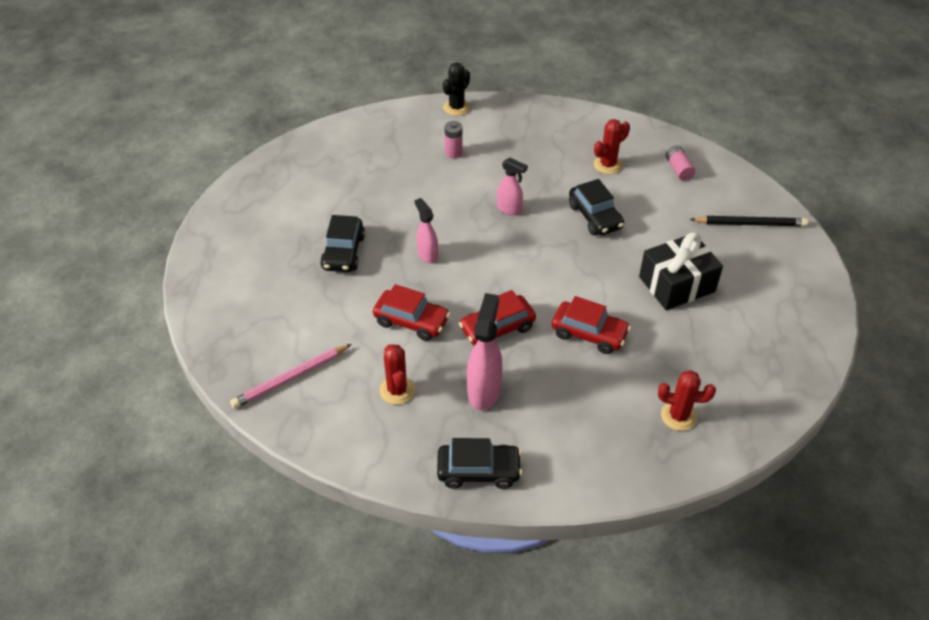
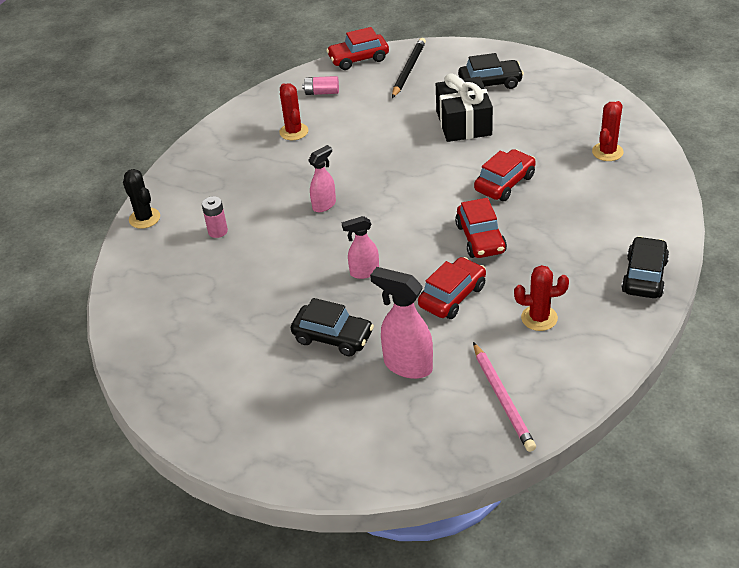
camera: 70 degrees left, 5 degrees down
(484, 391) = (554, 259): pink spray bottle -> pink spray bottle (407, 365)
(595, 217) = (360, 152): black car -> black car (490, 83)
(749, 182) = (358, 59): none -> red car

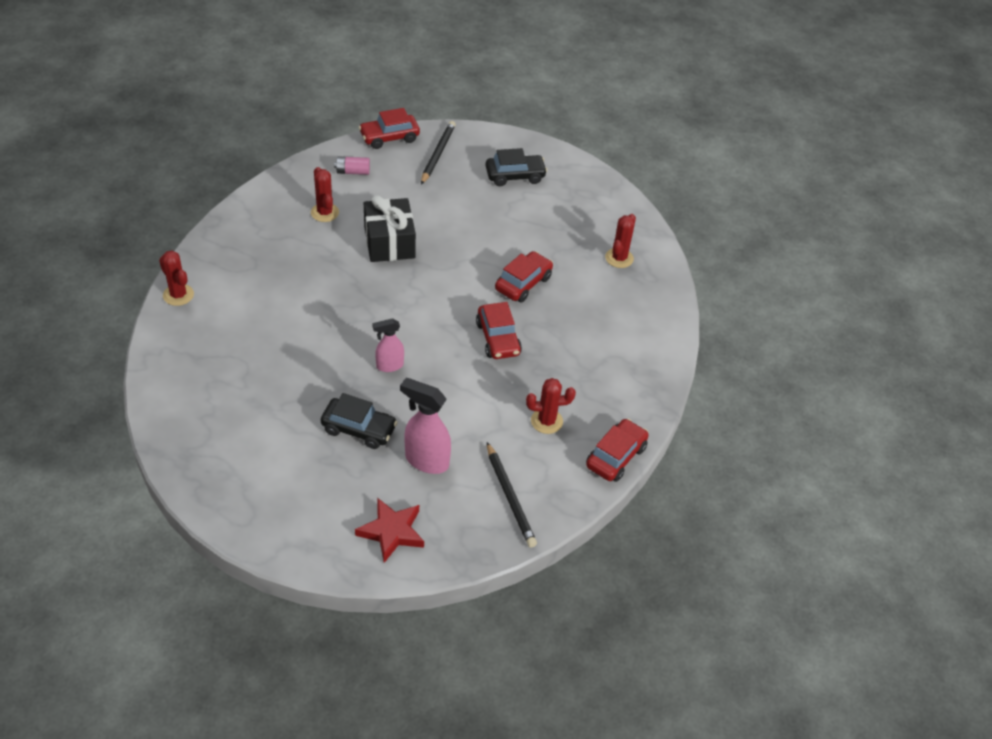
camera: 10 degrees left, 5 degrees up
(144, 218) = (178, 295): black cactus -> red cactus
(218, 231) = (250, 314): pink battery -> none
(324, 205) = (353, 293): pink spray bottle -> none
(371, 442) = (392, 532): none -> red star
(452, 296) = (469, 395): red car -> red car (616, 456)
(463, 123) = (488, 217): black gift -> black gift (389, 242)
(502, 399) = (510, 497): pink pencil -> black pencil
(644, 276) = (642, 386): black car -> none

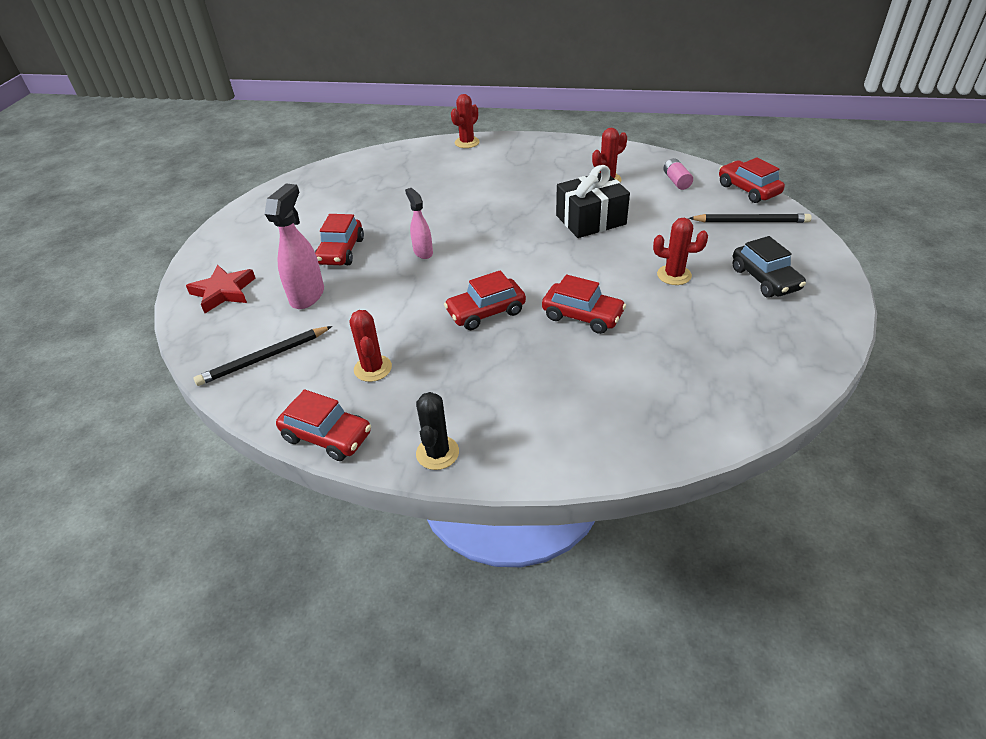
camera: 85 degrees right, 5 degrees down
(359, 429) = (341, 251): black car -> red car
(619, 258) = (680, 391): red cactus -> red cactus (674, 275)
(646, 394) = (437, 453): none -> black cactus

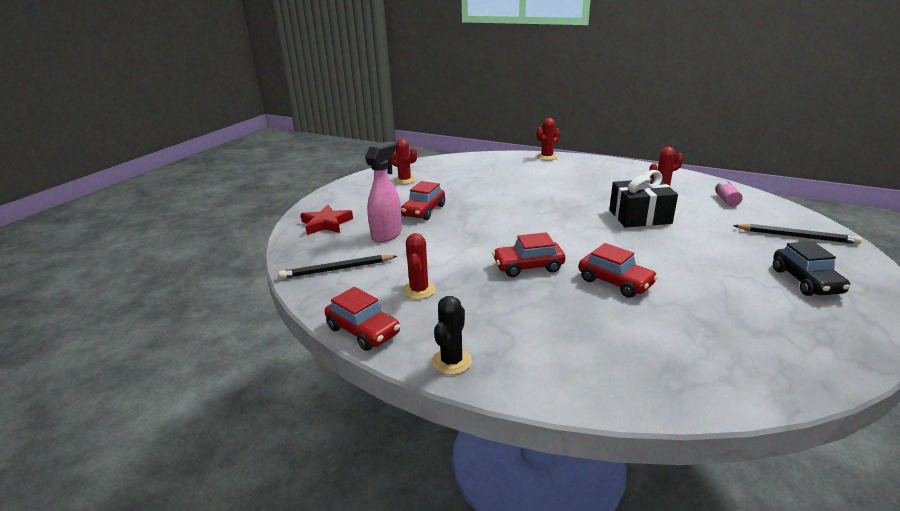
camera: 15 degrees right, 15 degrees down
(423, 252) = (488, 219): pink spray bottle -> none
(674, 275) = (711, 265): red cactus -> red cactus (404, 180)
(748, 189) = (797, 213): red car -> none

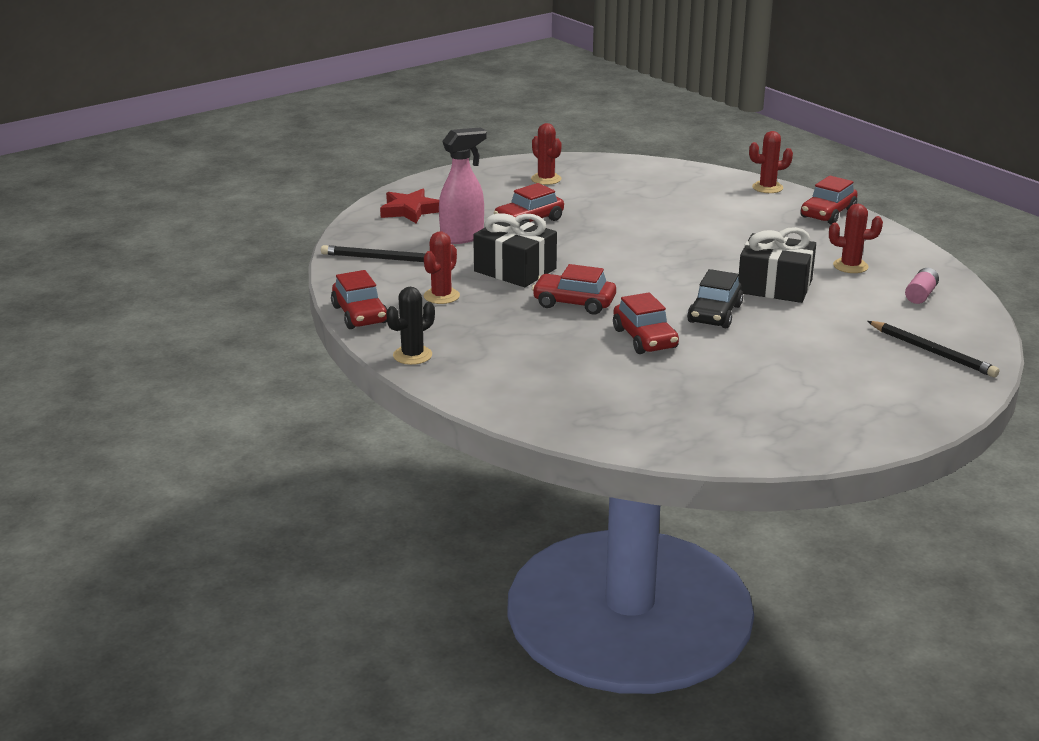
camera: 25 degrees right, 0 degrees up
(454, 251) = (515, 270): none -> black gift
(601, 164) = (828, 214): none -> red car
(806, 281) = (855, 390): black car -> black car (715, 314)

